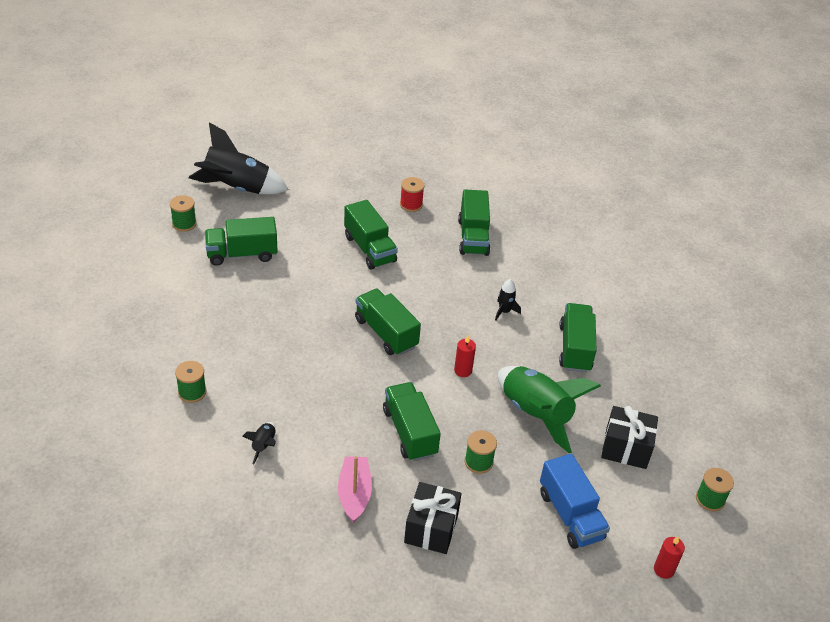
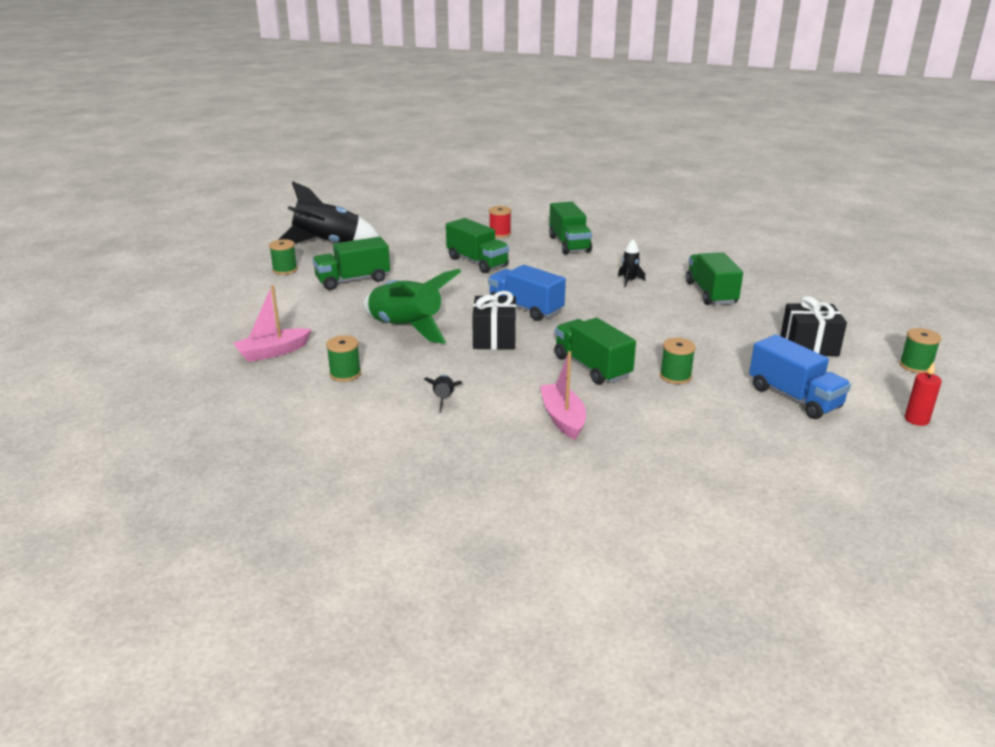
camera: 10 degrees left, 15 degrees down
(139, 347) = (273, 352): none -> pink boat
(386, 333) = (525, 308): green truck -> blue truck
(431, 528) = (661, 430): black gift -> black gift (494, 338)
(463, 370) = (616, 321): red candle -> none
(535, 414) = (706, 337): green rocket -> green rocket (406, 328)

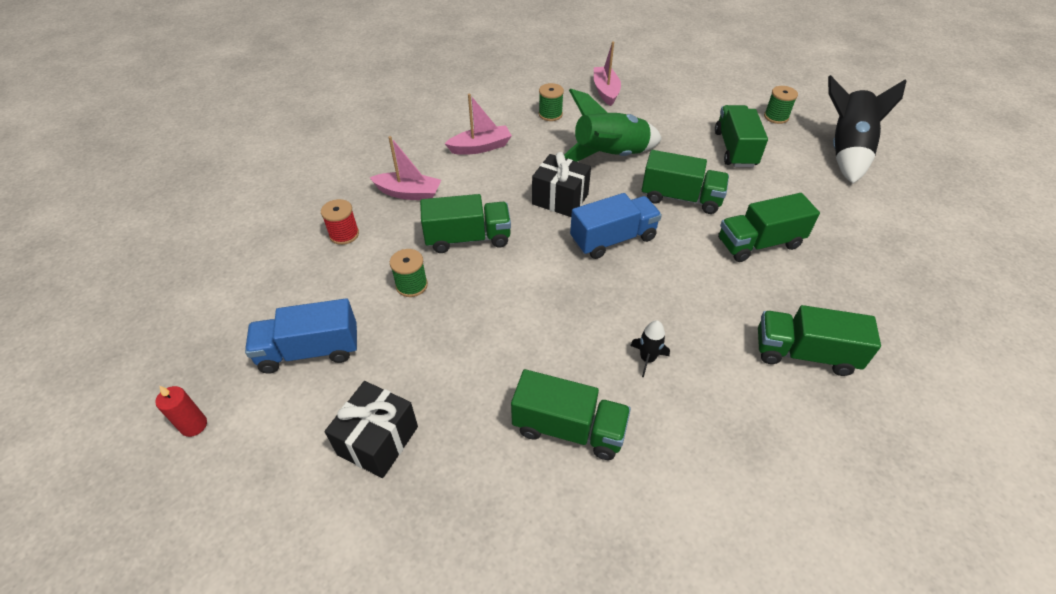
camera: 115 degrees right, 20 degrees up
(444, 399) = (480, 147): black rocket -> pink boat
(446, 292) = (681, 198): none -> green truck
(500, 234) = (862, 295): red spool -> red spool (344, 234)
(915, 366) = (255, 525): green spool -> none

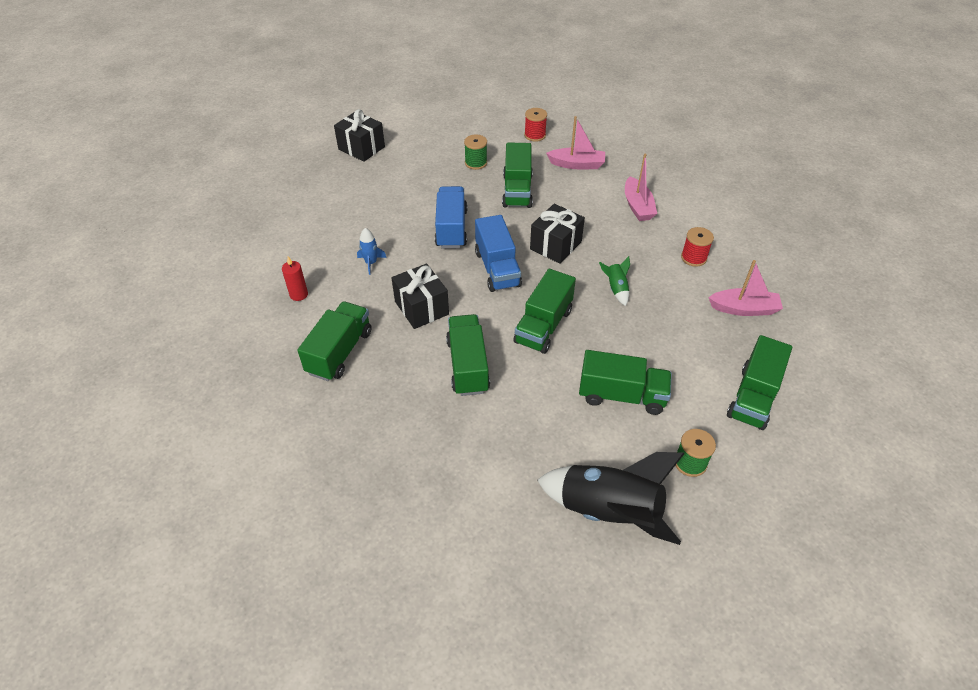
camera: 100 degrees right, 0 degrees up
(194, 425) = (398, 92): red candle -> red candle (299, 294)
(310, 351) = (433, 125): blue truck -> blue truck (451, 229)
(409, 193) = (577, 164): pink boat -> pink boat turned 105 degrees counterclockwise
(550, 114) = (693, 258): green spool -> red spool
(569, 428) = (335, 218): green truck -> green truck (753, 397)
(610, 156) = (616, 289): green rocket -> green rocket, size x0.43
(647, 359) = (371, 263): black rocket -> blue rocket
(701, 293) = (421, 308): none -> black gift

